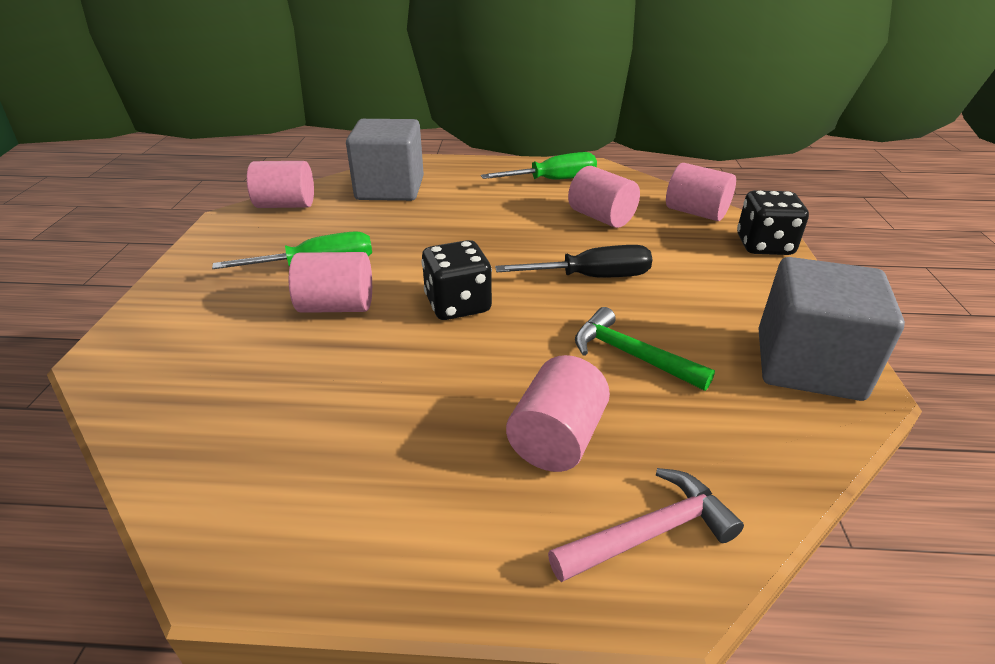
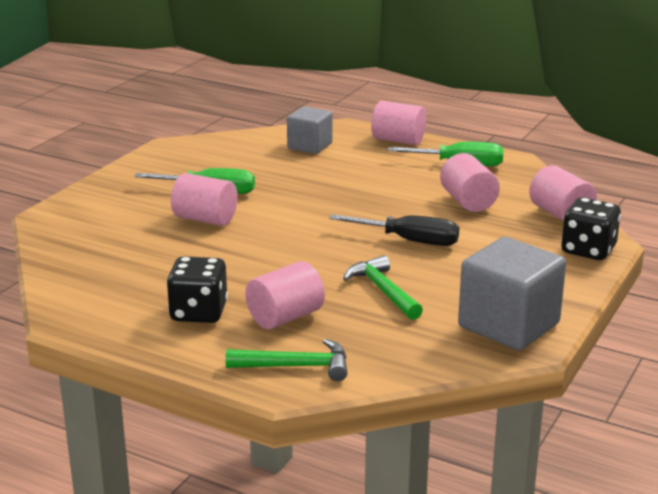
camera: 25 degrees right, 10 degrees down
(286, 205) = (217, 144): pink cylinder -> pink cylinder (398, 140)
(390, 188) = (309, 146): grey cube -> grey cube, size x0.62
(458, 305) = (290, 236): black dice -> black dice (198, 312)
(650, 532) = (296, 366): pink hammer -> green hammer

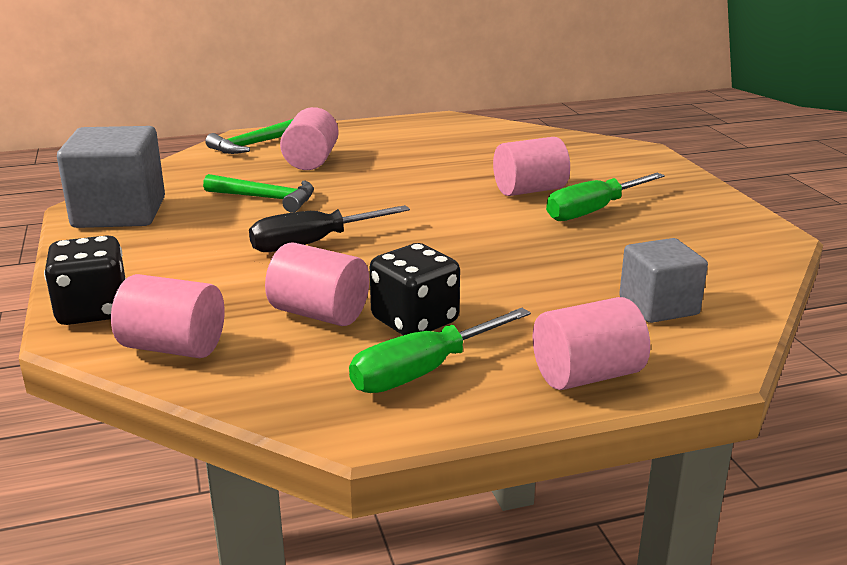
camera: 135 degrees right, 0 degrees up
(198, 312) = (376, 144): black dice -> black dice (415, 321)

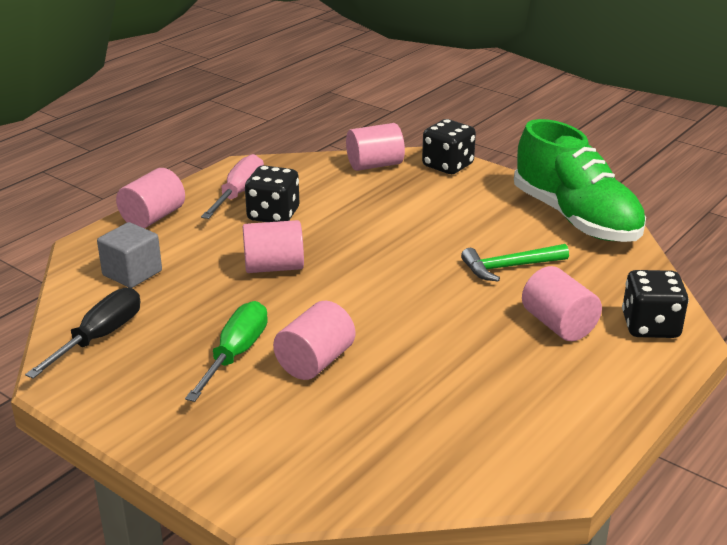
camera: 145 degrees right, 5 degrees up
(119, 213) = (575, 218): grey cube -> green shoe
(253, 145) = (650, 326): green hammer -> black dice
(313, 243) = (408, 242): black screwdriver -> black screwdriver (99, 337)
(319, 314) = (331, 201): pink cylinder -> pink cylinder (274, 267)
(424, 371) = (239, 194): green screwdriver -> pink screwdriver

